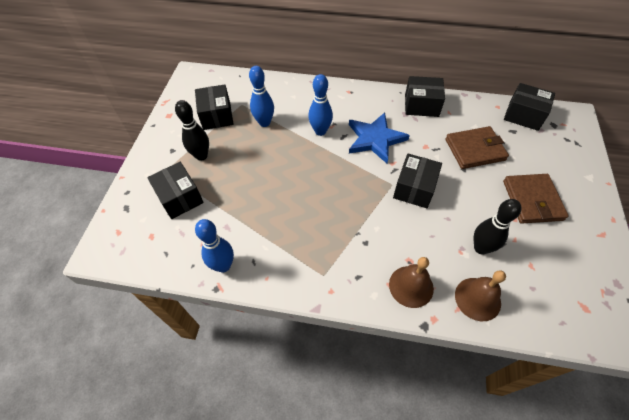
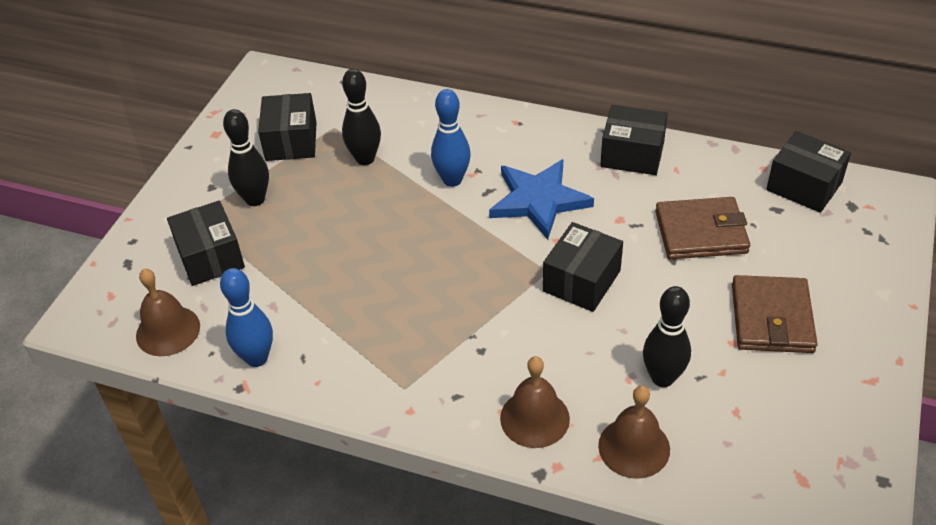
camera: 10 degrees right, 10 degrees down
(161, 253) = (168, 330): none -> brown bell
(264, 123) = (365, 159): blue bowling pin -> black bowling pin

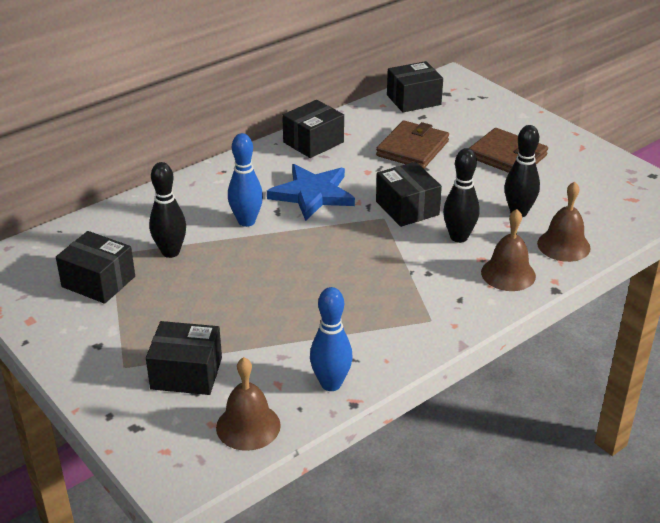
camera: 60 degrees left, 10 degrees down
(255, 199) = (146, 325): black bowling pin -> black bowling pin (459, 237)

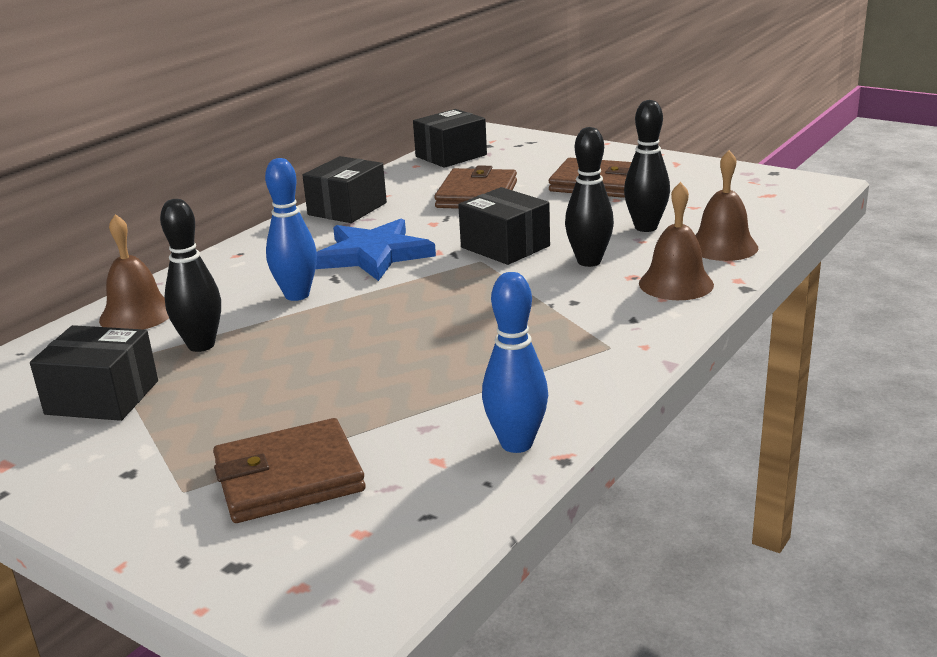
camera: 15 degrees left, 10 degrees down
(186, 373) = (289, 477): black box -> brown wallet
(248, 426) = (420, 522): brown bell -> brown bell (137, 314)

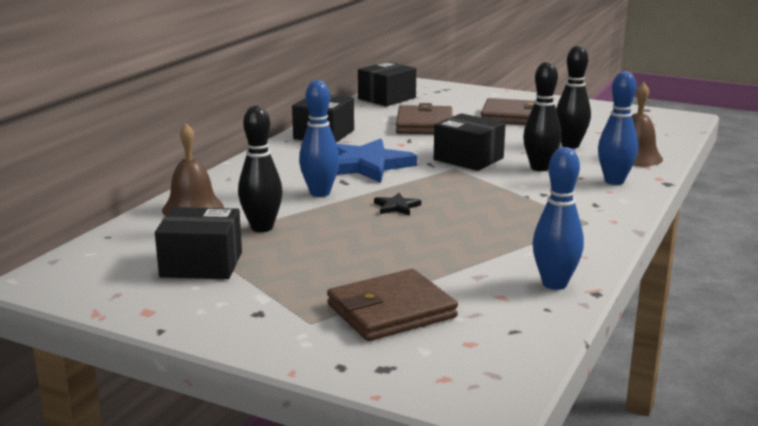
camera: 10 degrees left, 5 degrees down
(379, 318) = (396, 207): none -> black star
(676, 284) = (614, 181): brown bell -> blue bowling pin

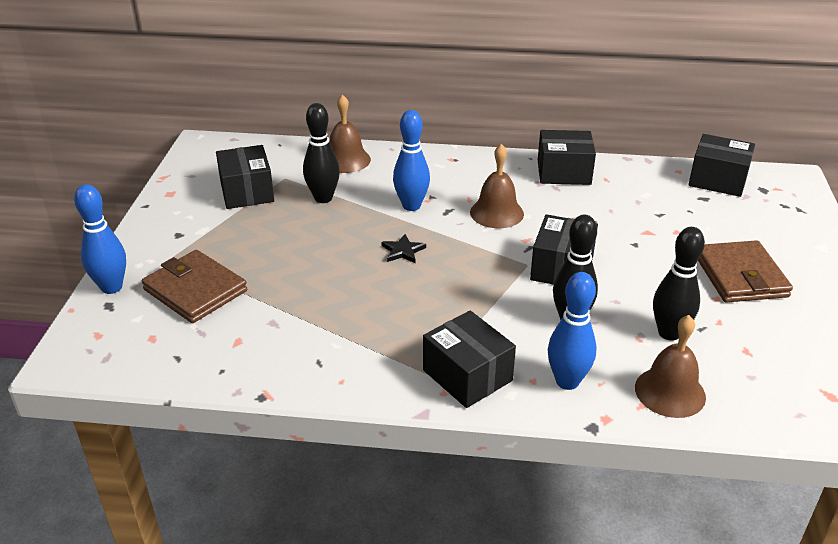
camera: 70 degrees right, 15 degrees up
(365, 165) = (496, 213): blue star -> brown bell
(424, 125) = (649, 221): brown wallet -> none
(554, 284) = (271, 369): blue bowling pin -> blue bowling pin (111, 287)
(595, 210) = (467, 375): none -> black box

